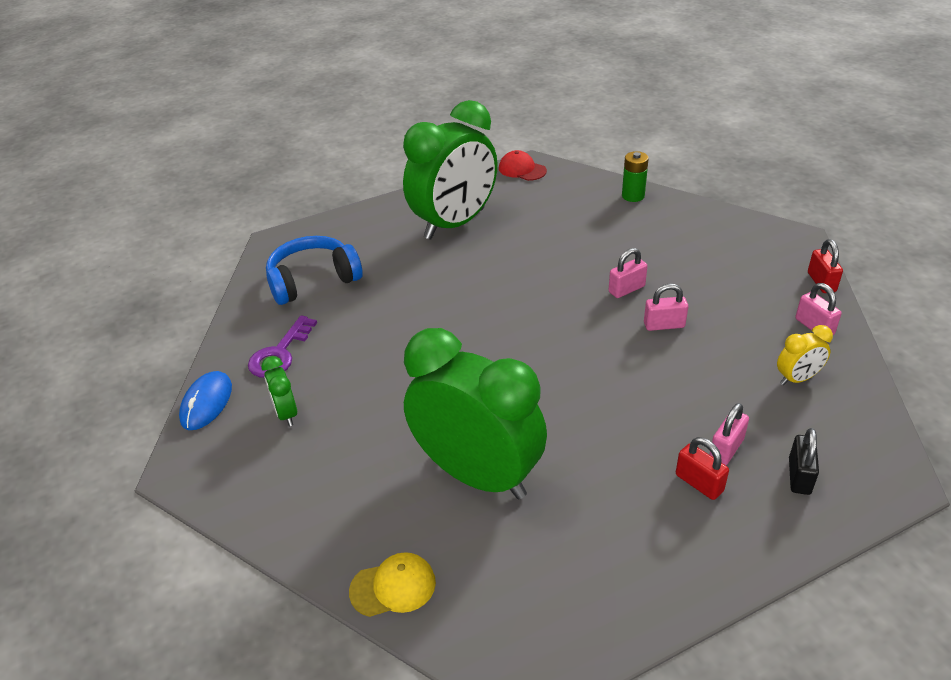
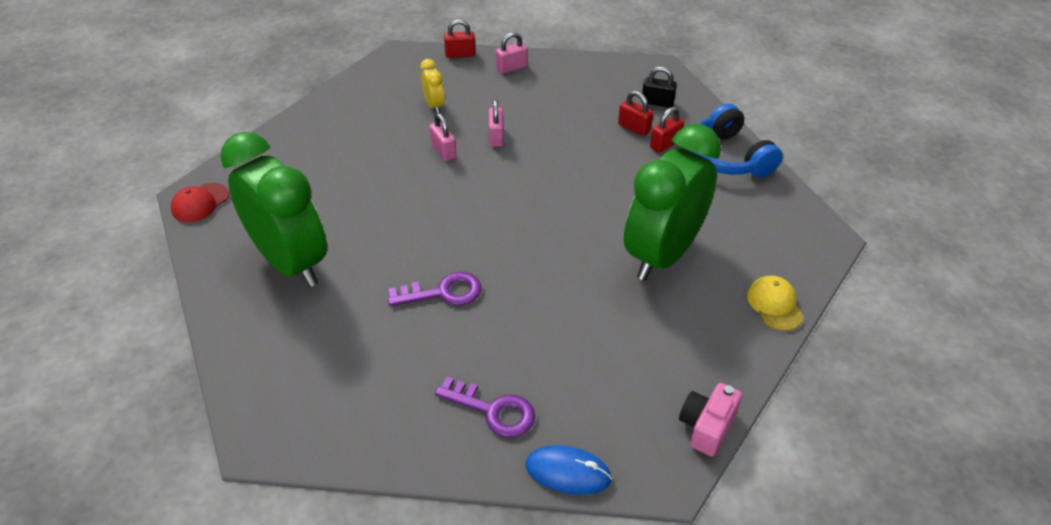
camera: 90 degrees left, 5 degrees up
(230, 505) = (706, 426): none -> pink camera
(286, 413) = (587, 394): green clock -> none
(313, 280) = (362, 391): blue headphones -> blue headphones (728, 157)
(418, 311) = (443, 292): none -> purple key
(633, 196) = (294, 130): green battery -> none
(726, 449) = (634, 128): pink padlock -> red padlock
(797, 378) = (566, 86): yellow clock -> yellow clock (434, 105)

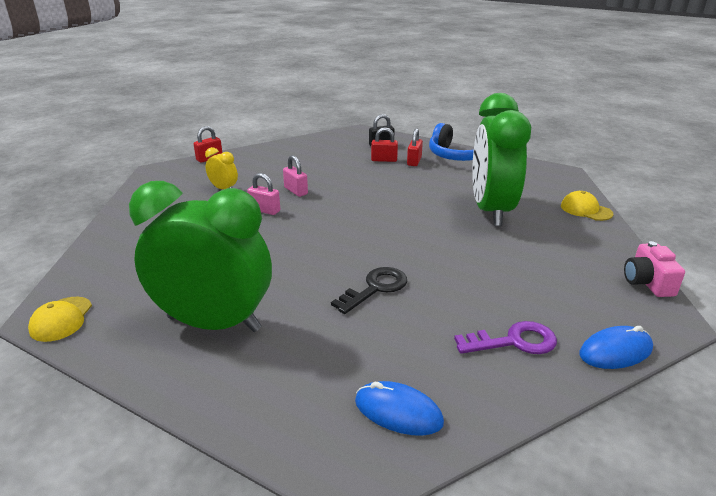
camera: 35 degrees left, 15 degrees down
(200, 203) = (61, 319): red cap -> yellow cap
(336, 415) = (398, 412): none -> blue mouse
(443, 292) = (375, 288): purple key -> black key
(511, 68) = (259, 155): pink padlock -> none

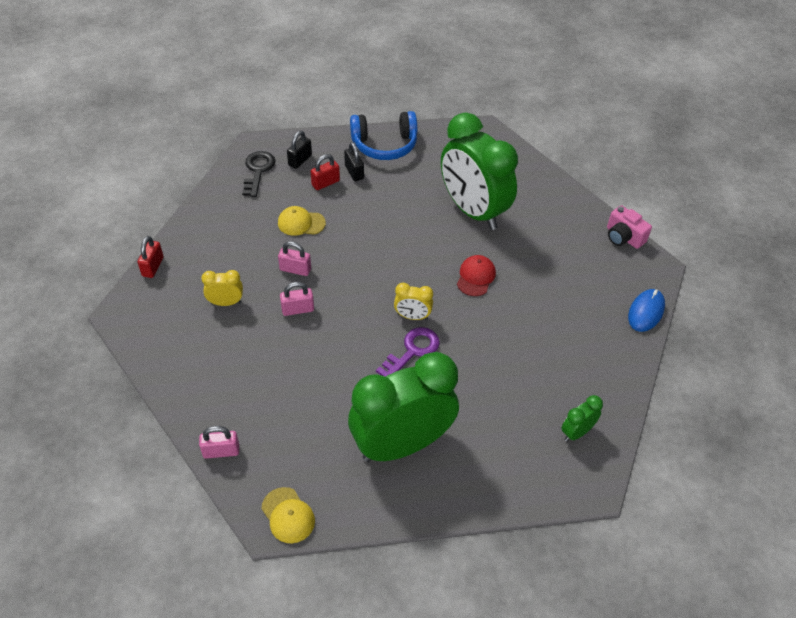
camera: 40 degrees left, 20 degrees up
(90, 258) = (221, 451): none -> pink padlock
(347, 249) = (412, 316): none -> yellow clock
(375, 288) = (471, 344): black key -> black key (258, 171)
(398, 412) = (576, 432): blue mouse -> green clock
(414, 161) = (354, 172): red padlock -> black padlock
(440, 249) = (476, 277): none -> red cap
(513, 341) = (590, 338): purple key -> purple key (412, 351)
(586, 210) = (535, 174): yellow cap -> yellow cap (301, 223)

